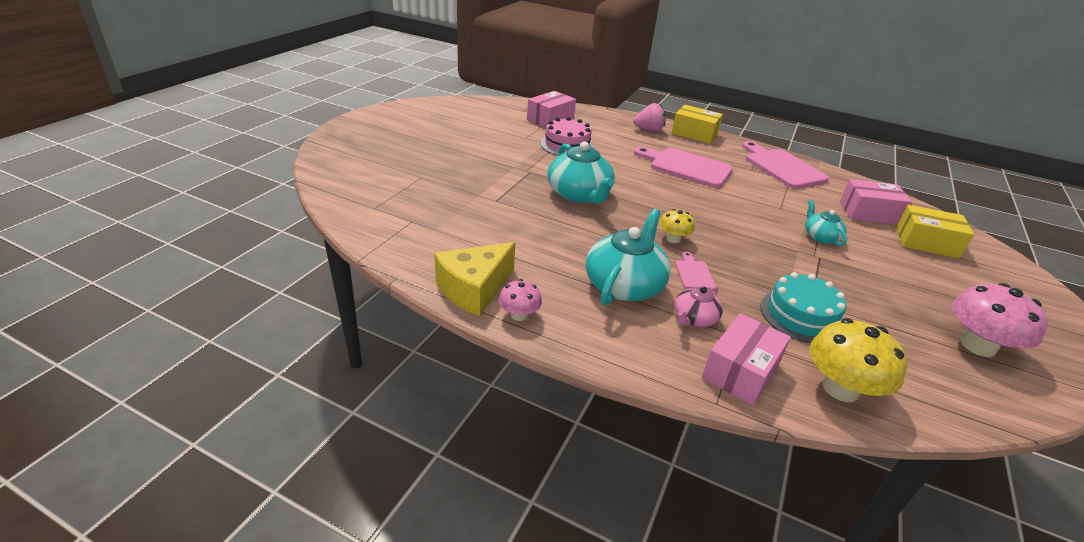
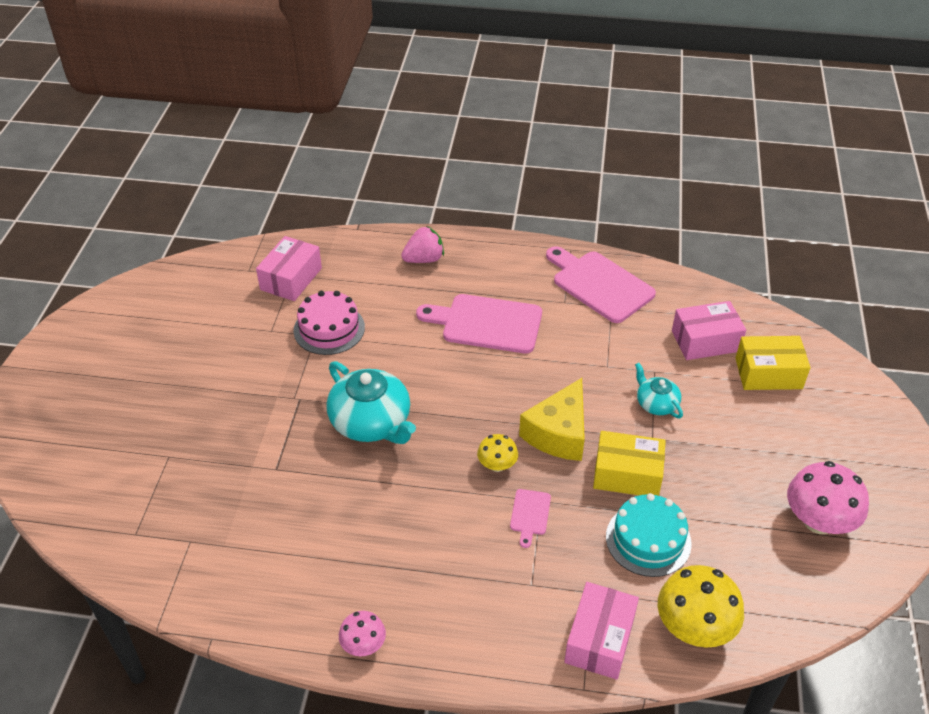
camera: 15 degrees left, 10 degrees up
(474, 289) = (303, 624): yellow cheese -> yellow cheese (558, 433)
(624, 285) = (461, 559): turquoise teapot -> none
(693, 273) = (530, 514): pink cutting board -> pink cutting board turned 150 degrees counterclockwise
(694, 134) = (483, 249): yellow box -> yellow box (627, 474)
(694, 318) = (542, 583): pink teapot -> none

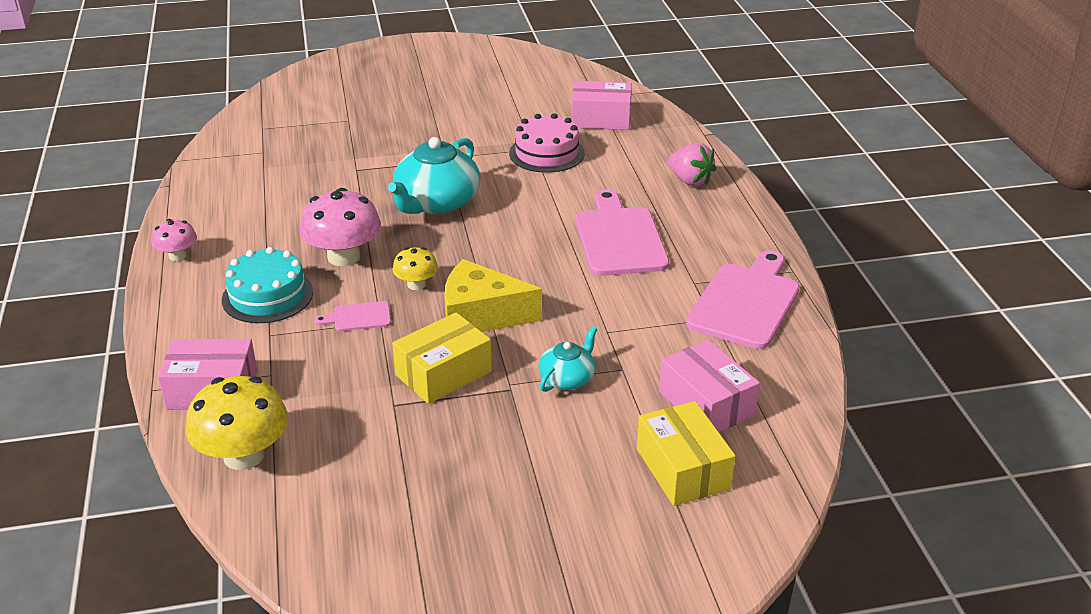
camera: 70 degrees right, 10 degrees down
(627, 474) = (443, 373): yellow box -> yellow box turned 60 degrees clockwise
(648, 540) = (354, 403): turquoise cake -> turquoise cake (267, 296)
(818, 521) = (438, 545): pink mushroom -> pink mushroom (344, 256)

